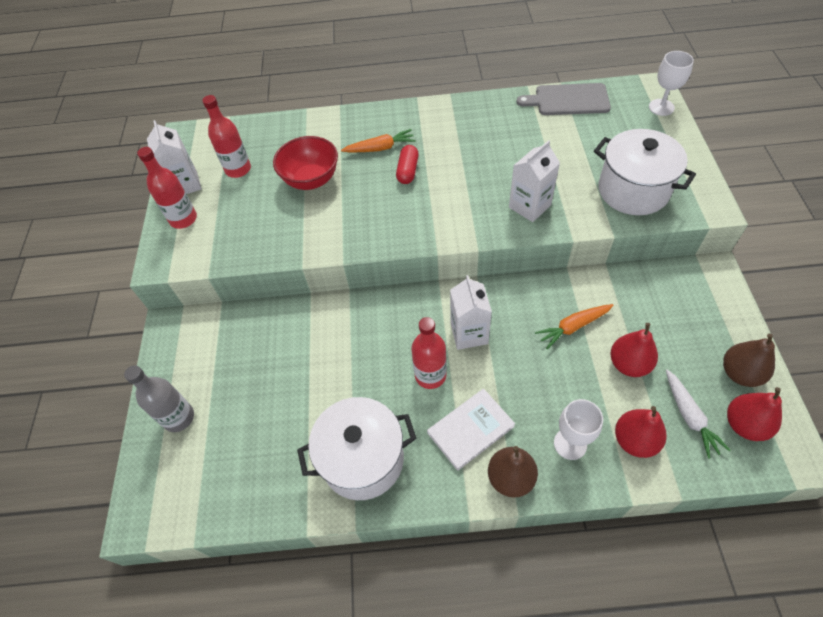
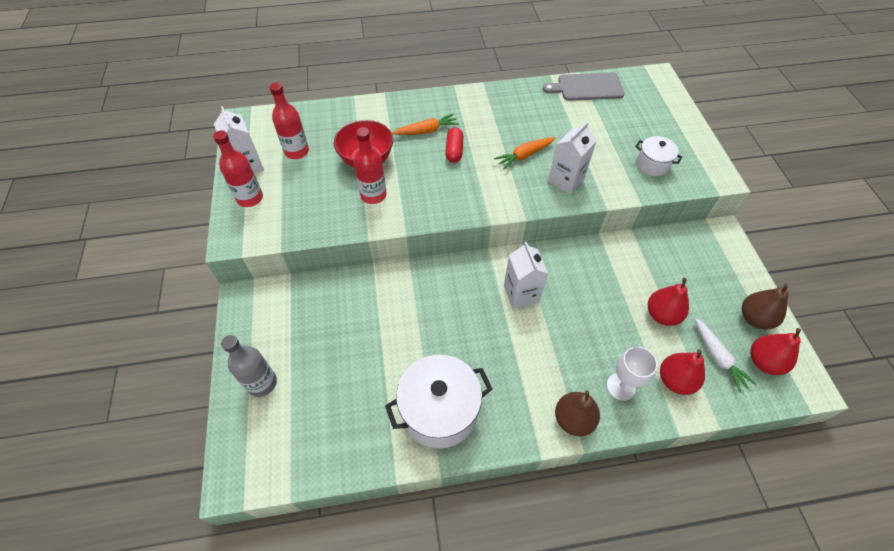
camera: 10 degrees left, 0 degrees up
(430, 375) = (491, 332): red bottle -> red bottle (373, 195)
(470, 429) = (533, 379): white book -> none
(573, 327) = (610, 285): orange carrot -> orange carrot (524, 156)
(633, 190) = (652, 165): white pot -> white pot, size x0.54
(661, 107) = (666, 93): white goblet -> none

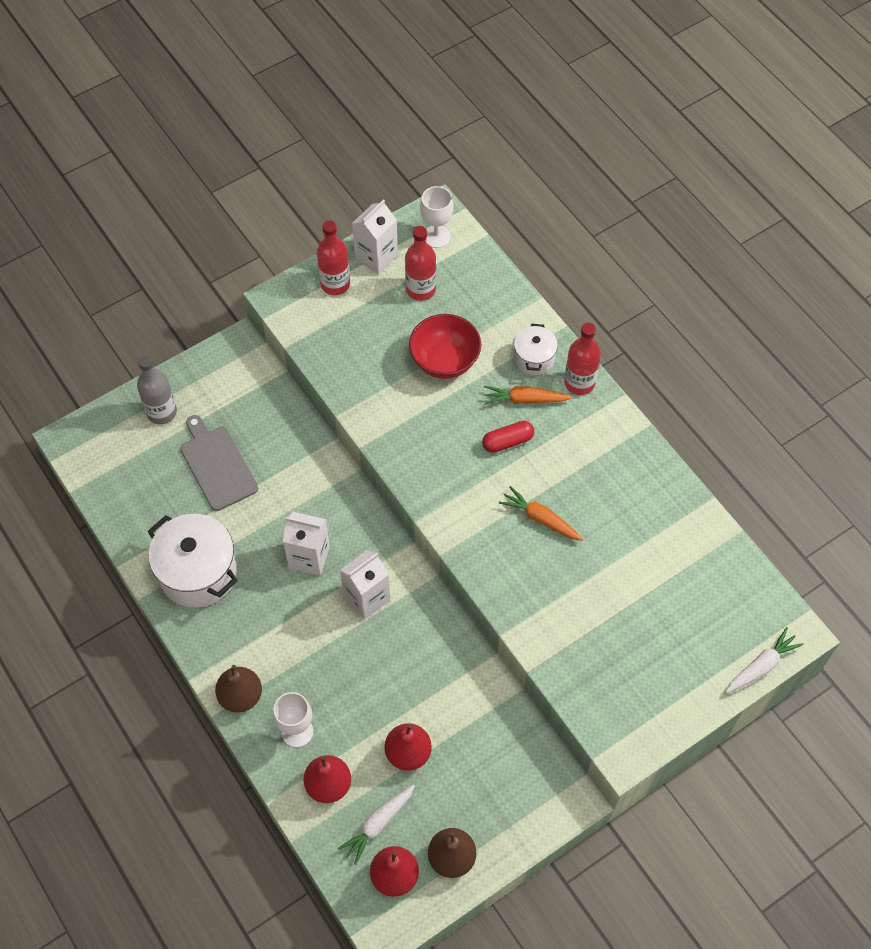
camera: 65 degrees right, 5 degrees up
(260, 128) = (436, 236): none -> white goblet
(373, 195) = (397, 392): red bottle -> red bottle (579, 383)
(426, 131) = (525, 399): orange carrot -> orange carrot turned 135 degrees clockwise
(566, 180) = (524, 577): white carton -> white carton (309, 557)
(587, 87) = (714, 550): grey cutting board -> grey cutting board (217, 465)
(652, 165) = (604, 668): white pot -> white pot (534, 358)
(675, 96) = (761, 666): none -> white carrot

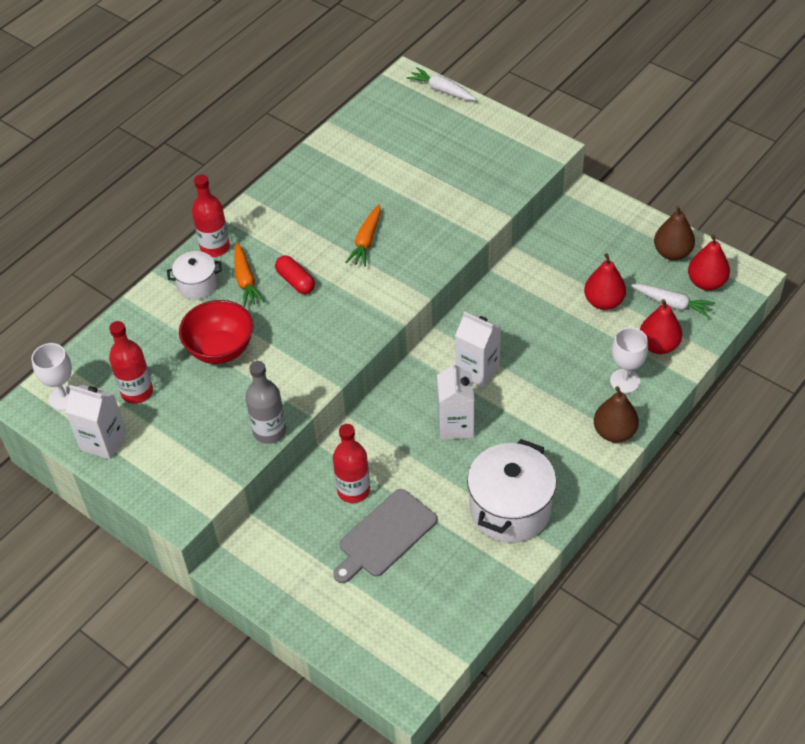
camera: 105 degrees left, 10 degrees down
(162, 412) = (339, 611): grey bottle -> grey bottle (269, 431)
(335, 284) = (148, 467): red bottle -> red bottle (353, 490)

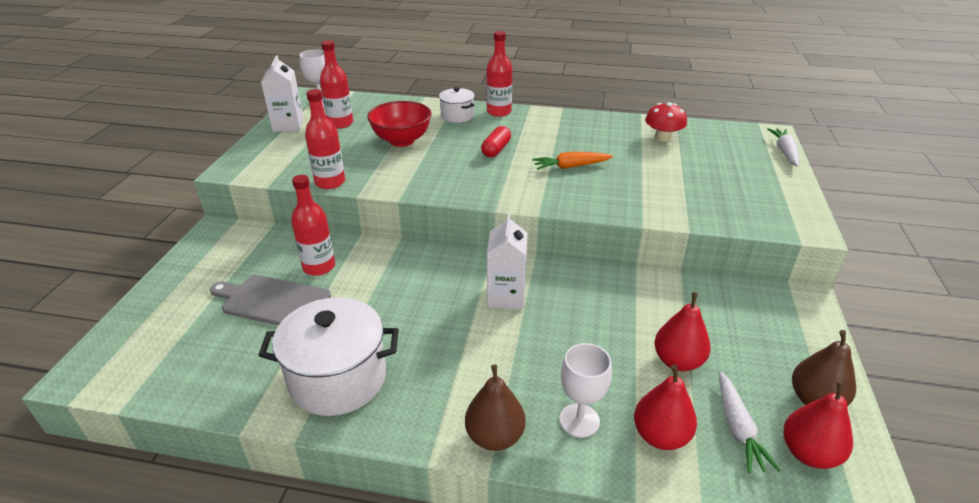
camera: 60 degrees right, 15 degrees down
(245, 280) = (478, 131): orange carrot -> none
(269, 431) = (330, 182): grey bottle -> red bottle
(361, 152) = (662, 138): none -> red mushroom
(455, 425) = (428, 304): white carton -> none

